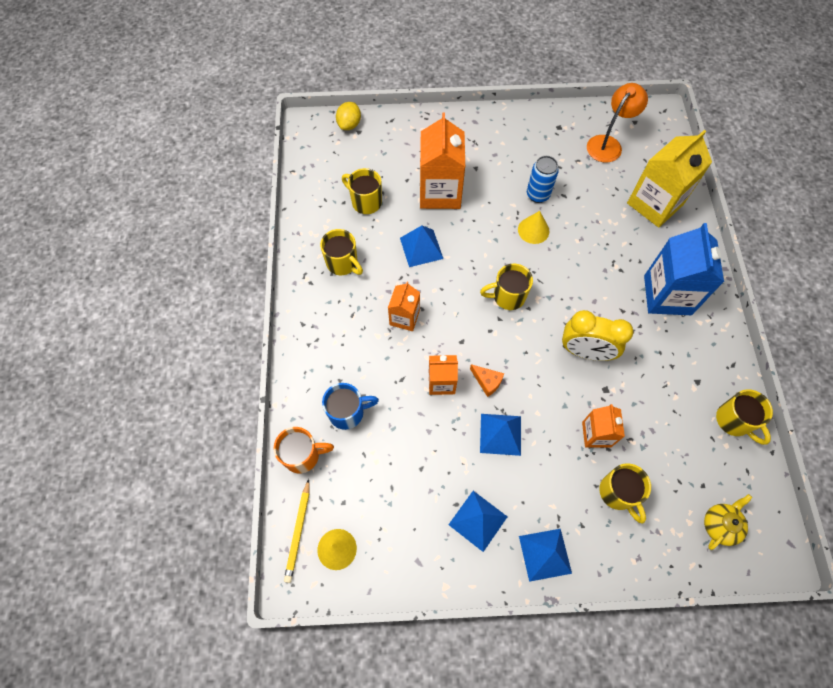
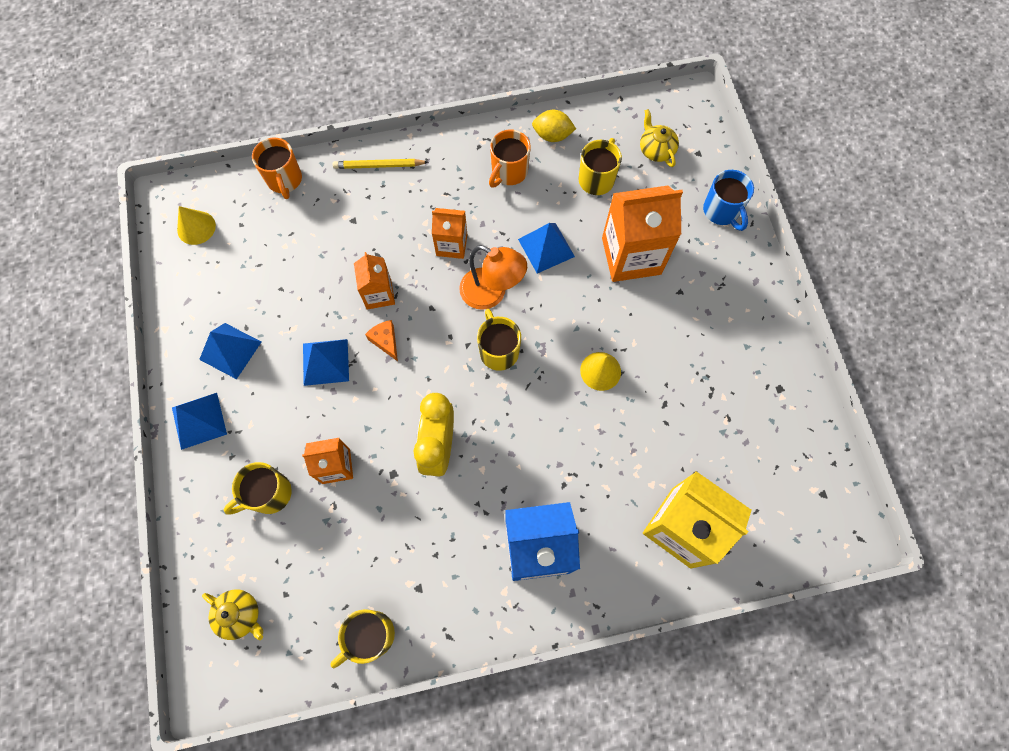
camera: 80 degrees right, 5 degrees up
(298, 532) = (210, 192): yellow pencil -> yellow pencil (378, 165)
(343, 263) = (509, 172): yellow mug -> orange mug
(347, 412) = (333, 210): blue mug -> blue mug (721, 211)
(348, 157) = (656, 150): none -> yellow teapot
(349, 124) = (706, 141): yellow lemon -> yellow lemon (552, 135)
(487, 382) = (385, 341): orange cheese -> orange cheese turned 120 degrees clockwise
(538, 195) = (657, 371): blue can -> none
(608, 144) = (770, 457): orange lamp -> orange lamp (491, 293)

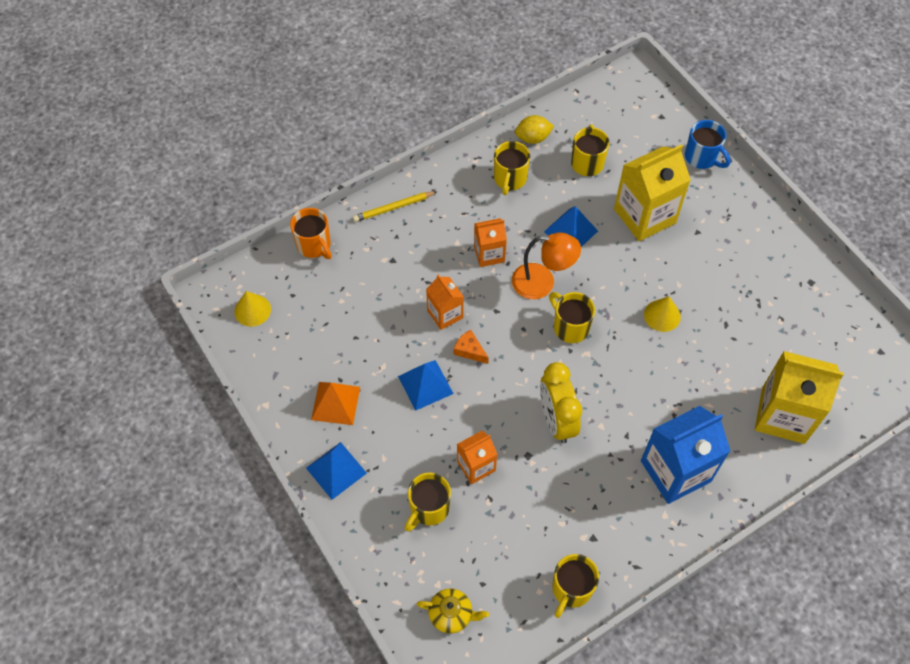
camera: 20 degrees left, 10 degrees down
(230, 350) = (335, 403): blue pyramid -> orange pyramid
(509, 172) = (510, 179): orange mug -> yellow mug
(631, 256) = (644, 216): orange carton -> yellow carton
(656, 150) = (625, 124): yellow teapot -> none

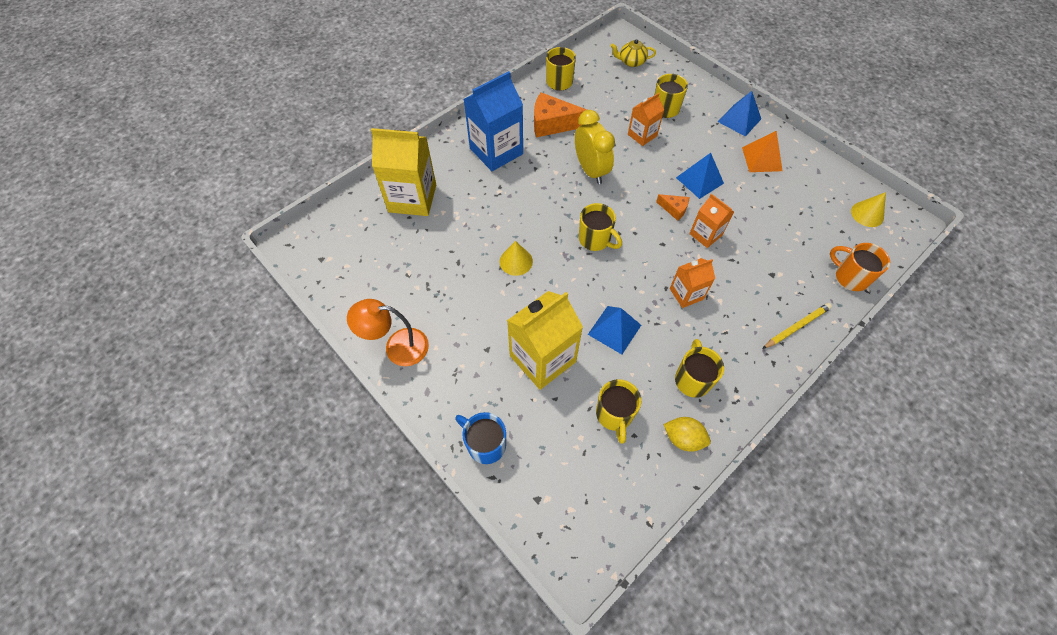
camera: 170 degrees right, 0 degrees up
(533, 138) = (683, 438): yellow lemon -> yellow lemon turned 45 degrees clockwise
(542, 283) = (629, 274): orange lamp -> orange lamp (397, 347)
(594, 506) = (552, 124): none -> orange cheese

